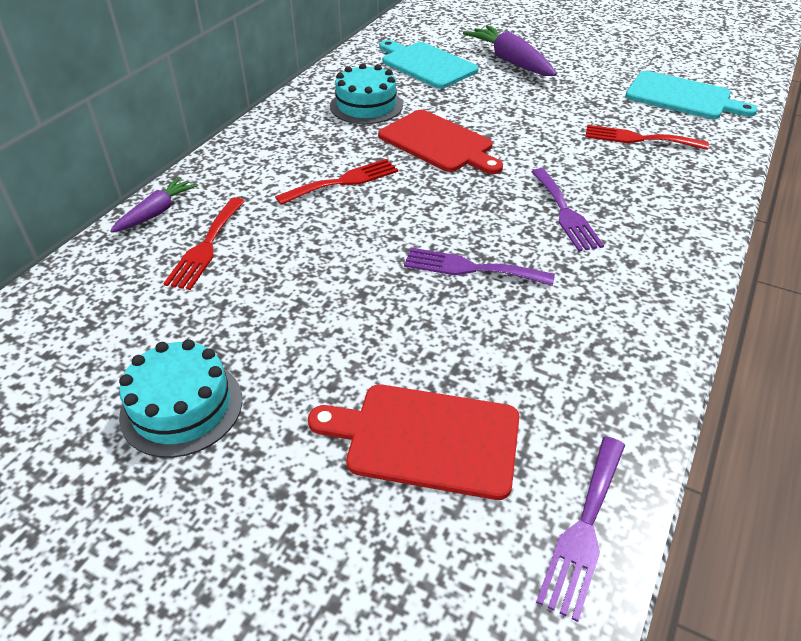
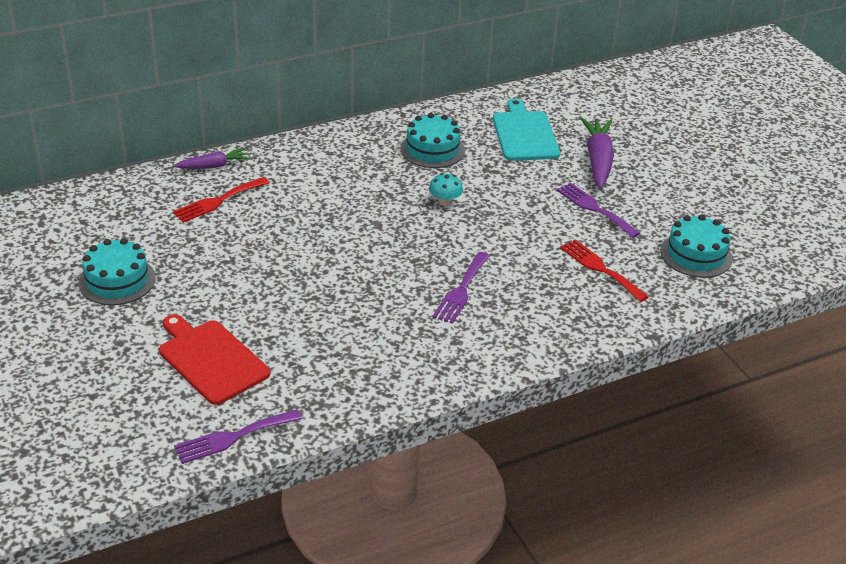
camera: 35 degrees right, 5 degrees down
(343, 181) = (345, 199): red fork -> none
(438, 143) = (445, 202): red cutting board -> turquoise mushroom
(470, 268) = (350, 292): purple fork -> purple fork (594, 208)
(682, 97) = (696, 255): turquoise cutting board -> turquoise cake

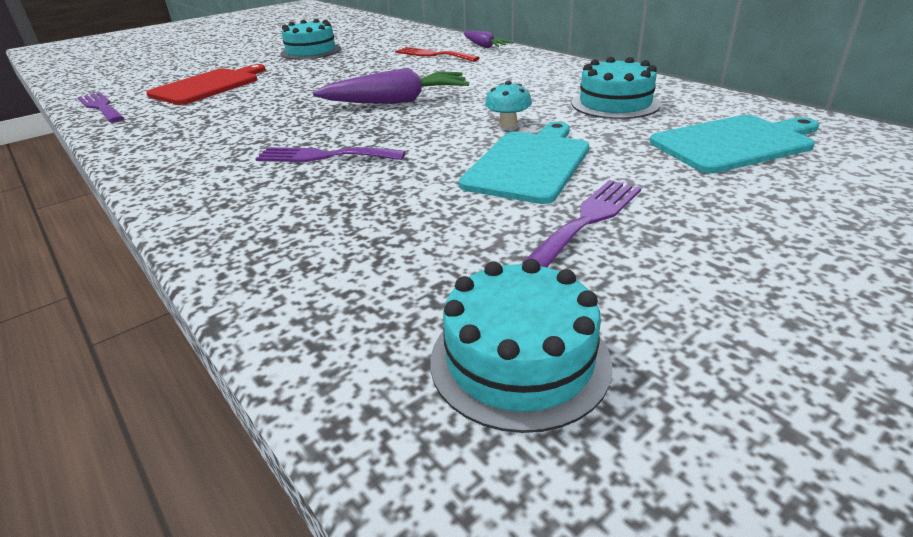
camera: 80 degrees right, 5 degrees down
(518, 209) = (529, 164): none -> turquoise cutting board
(598, 160) = (747, 205): purple carrot -> purple carrot (397, 101)
(600, 268) = (411, 244): red fork -> none

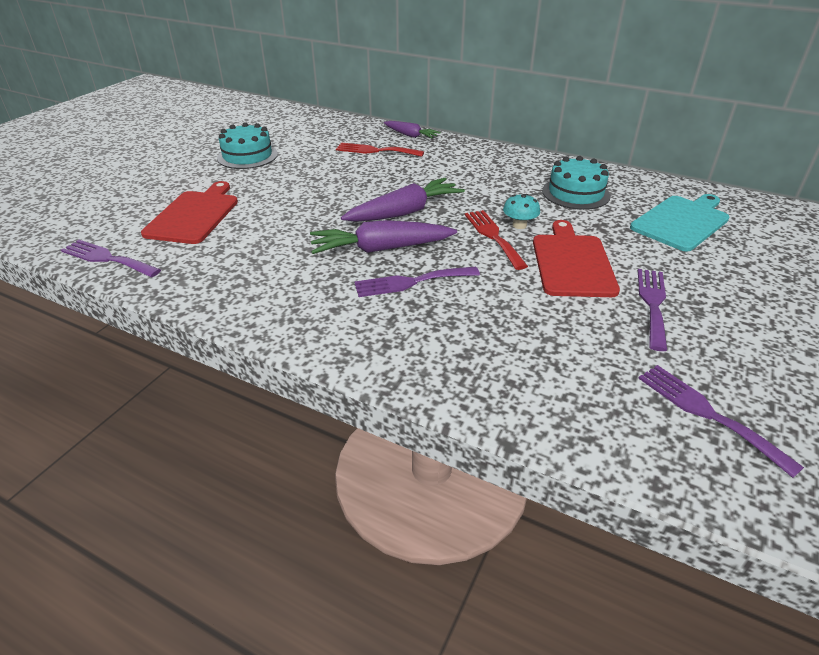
camera: 25 degrees left, 5 degrees up
(331, 126) = (380, 249): none -> purple carrot
(465, 130) = (493, 236): none -> red fork
(519, 360) = (707, 413): turquoise cake -> purple fork
(529, 164) = (572, 262): turquoise cutting board -> red cutting board

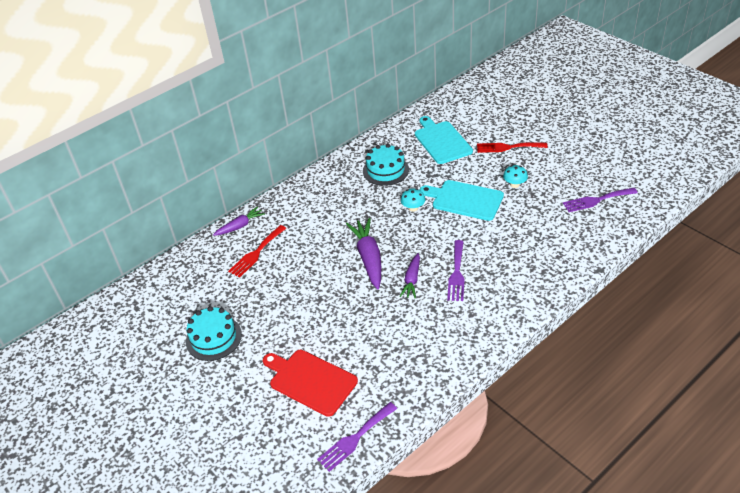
camera: 65 degrees left, 5 degrees up
(380, 249) = (412, 280): purple carrot -> purple carrot, size x0.60
(493, 236) = (421, 223): red fork -> red fork (508, 147)
(572, 262) = (464, 200): red cutting board -> turquoise cutting board
(653, 304) = (514, 184): purple fork -> turquoise mushroom

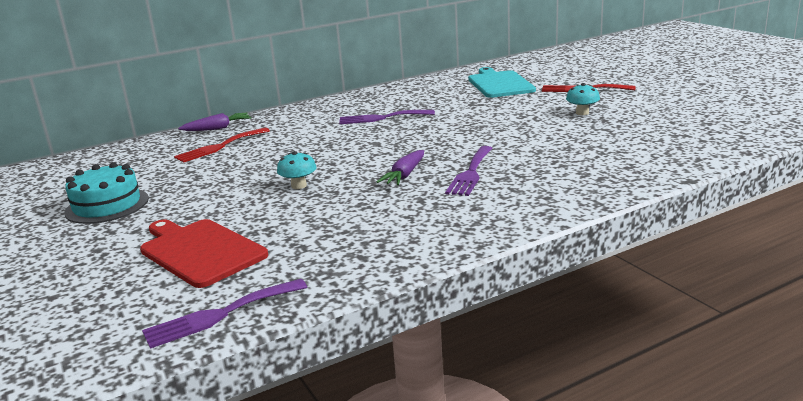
camera: 10 degrees right, 20 degrees down
(368, 257) = (357, 156): purple carrot -> none
(385, 170) = (419, 99): turquoise cake -> none
(413, 208) = (438, 124): turquoise mushroom -> turquoise mushroom (299, 186)
(464, 200) = (509, 121): turquoise cutting board -> none
(596, 200) = (696, 127): purple fork -> purple fork (381, 118)

